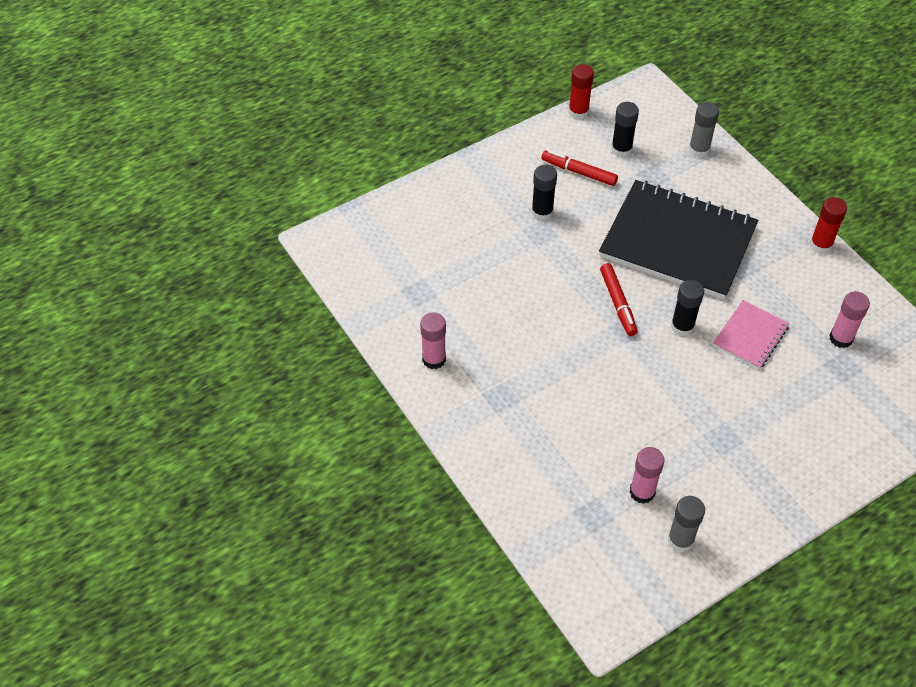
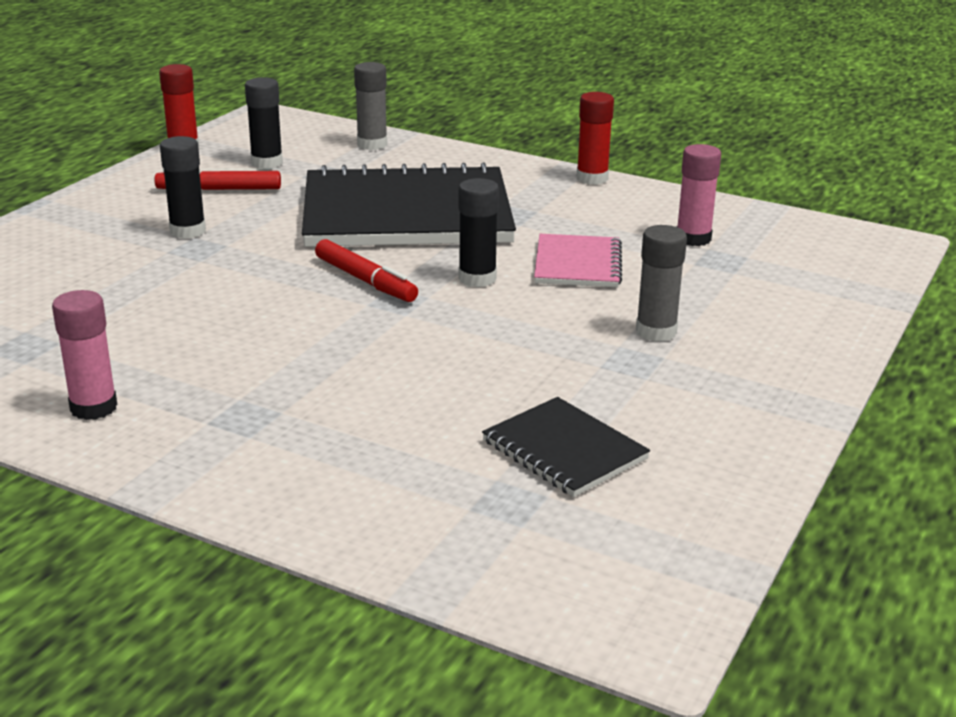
camera: 30 degrees left, 25 degrees down
(642, 492) = (564, 450): pink glue stick -> black notebook
(680, 540) = (673, 483): grey glue stick -> grey glue stick (656, 331)

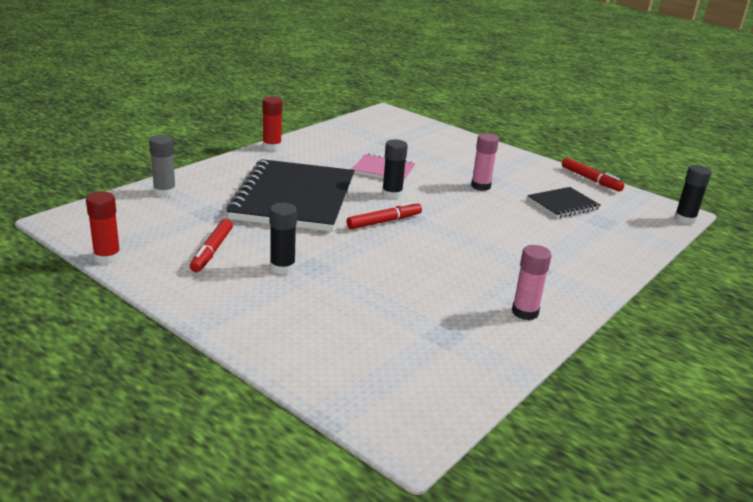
camera: 80 degrees left, 0 degrees up
(267, 162) = (170, 229): black glue stick -> black glue stick (684, 219)
(656, 331) = (460, 168): grey glue stick -> none
(693, 239) = (364, 142): pink glue stick -> pink glue stick (480, 186)
(751, 493) = (590, 179): none -> red marker

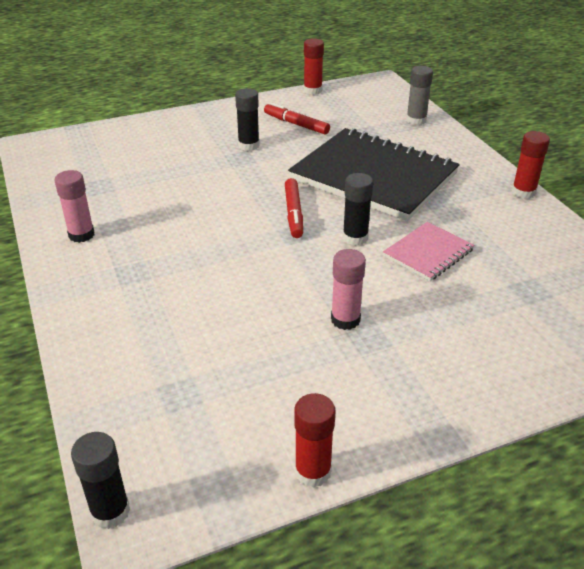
camera: 120 degrees right, 10 degrees up
(563, 204) = (249, 378): black notebook -> none
(590, 179) = (313, 472): red marker -> red glue stick

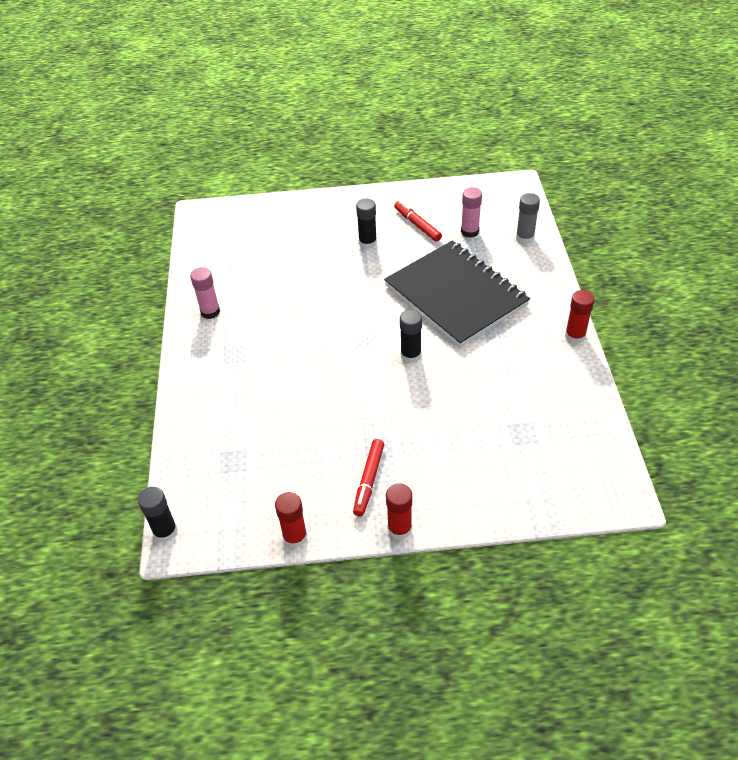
camera: 20 degrees right, 10 degrees up
(293, 213) = (374, 321): red marker -> red marker (369, 480)
(312, 90) = (449, 186): red glue stick -> red glue stick (399, 529)
(345, 319) = (369, 428): pink glue stick -> pink glue stick (469, 231)
(428, 253) = (461, 381): pink notebook -> none

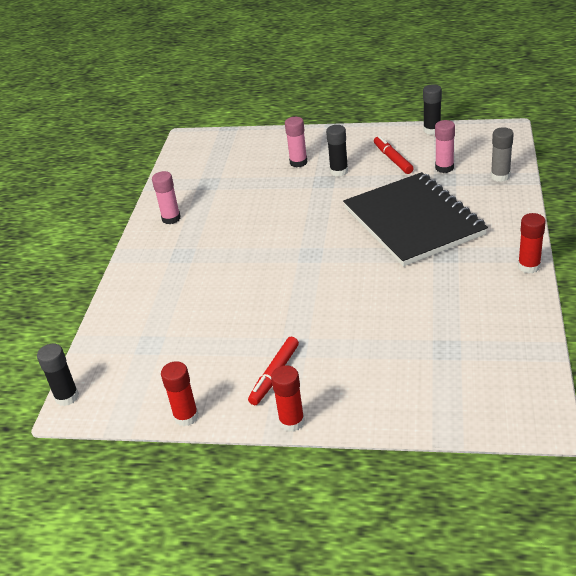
camera: 15 degrees right, 10 degrees down
(323, 235) = (298, 162): none -> pink glue stick
(411, 355) = (351, 269): black glue stick -> black glue stick (432, 130)

